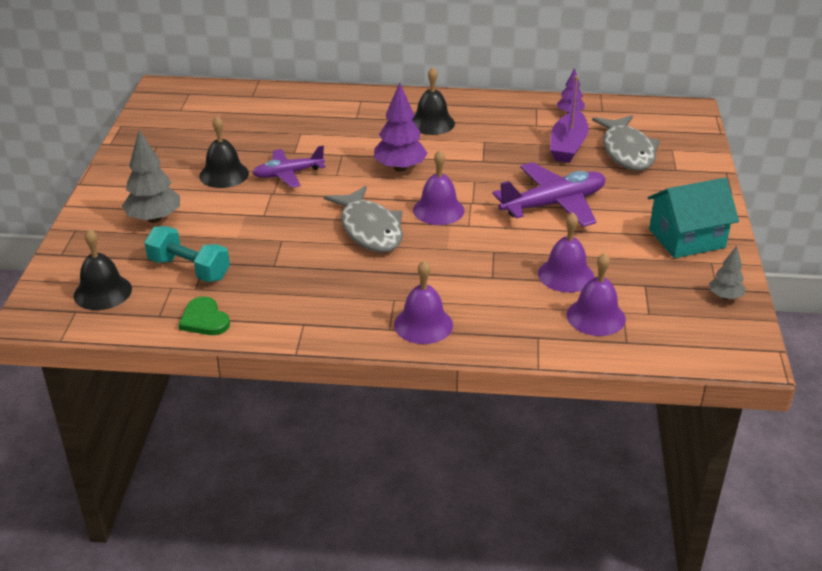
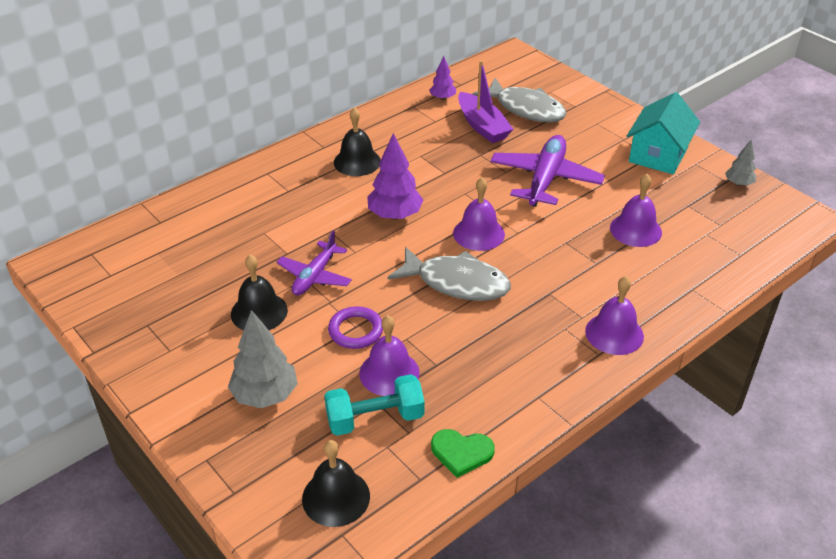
camera: 45 degrees left, 5 degrees up
(259, 217) = (356, 331): none -> purple ring
(596, 317) = (698, 249): purple bell -> purple bell (389, 373)

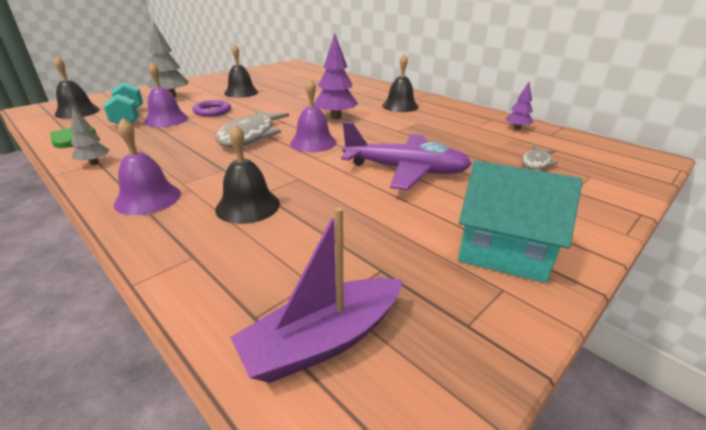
camera: 85 degrees right, 10 degrees down
(315, 276) = (270, 101): purple plane -> none
(482, 126) = (483, 143): purple boat -> purple boat (323, 340)
(525, 109) = (536, 162): grey fish -> grey fish, size x0.52
(619, 269) = (248, 206): none -> black bell
(635, 230) = (319, 220): purple bell -> none
(738, 184) = (465, 342): grey tree -> grey tree (94, 163)

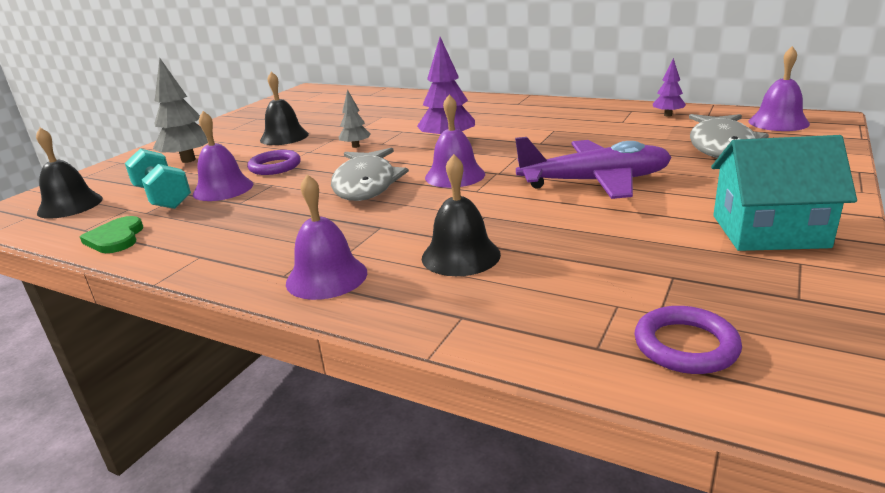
camera: 15 degrees left, 5 degrees down
(94, 163) = (194, 257): grey tree -> grey tree (355, 146)
(323, 340) = (685, 345): purple boat -> purple ring
(400, 106) = (511, 115): black bell -> none
(536, 162) = (721, 145): grey fish -> grey fish, size x1.94
(605, 153) = (778, 122): none -> purple bell

